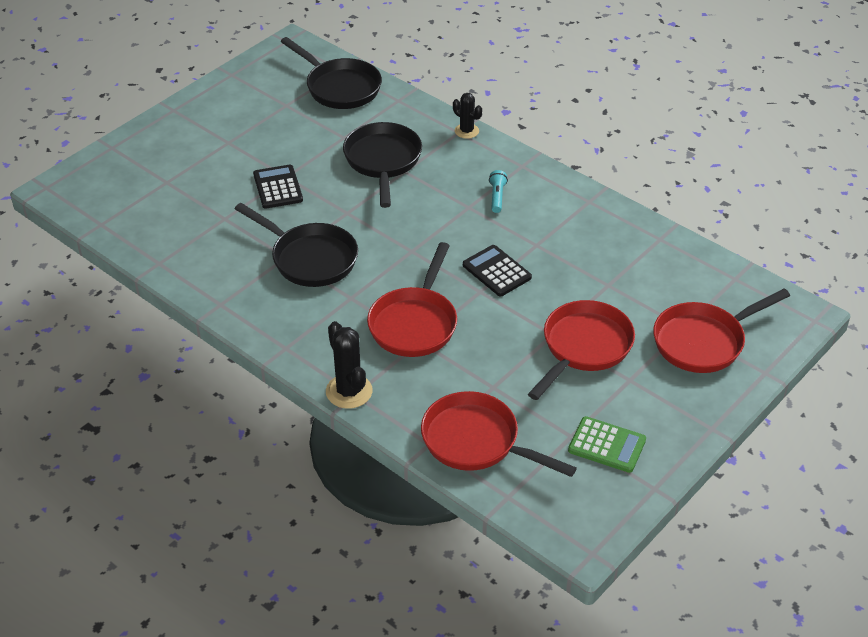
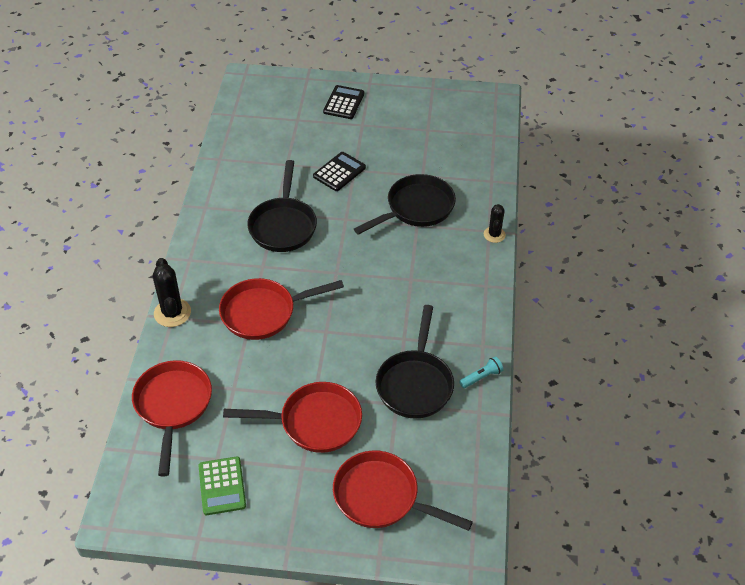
camera: 55 degrees right, 5 degrees up
(340, 87) = (473, 145): black pan -> black pan (415, 384)
(349, 391) = (172, 313): black cactus -> black cactus turned 45 degrees counterclockwise
(497, 197) = (436, 289): turquoise flashlight -> turquoise flashlight (481, 377)
(497, 271) = (354, 330): black calculator -> black calculator (344, 103)

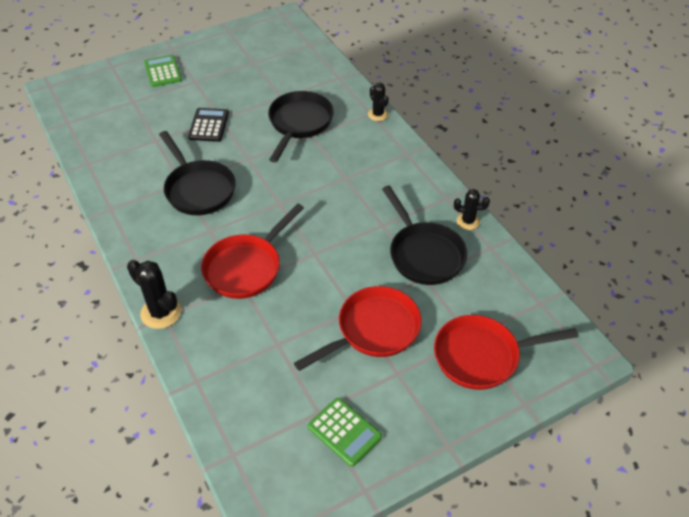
camera: 35 degrees left, 0 degrees up
(173, 406) = (236, 391): red pan -> none
(344, 103) = (163, 71): black calculator -> green calculator
(481, 377) = (468, 221): turquoise flashlight -> black cactus

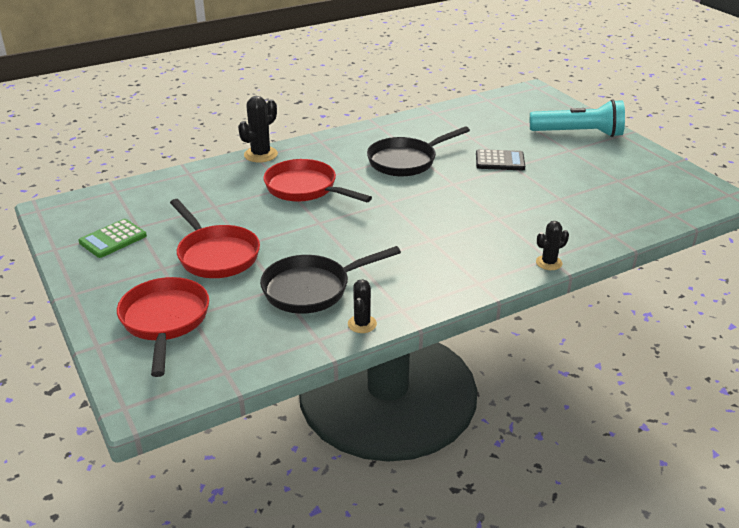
camera: 90 degrees right, 15 degrees down
(163, 71) = (579, 133): green calculator -> turquoise flashlight
(299, 123) = (516, 210): black pan -> none

